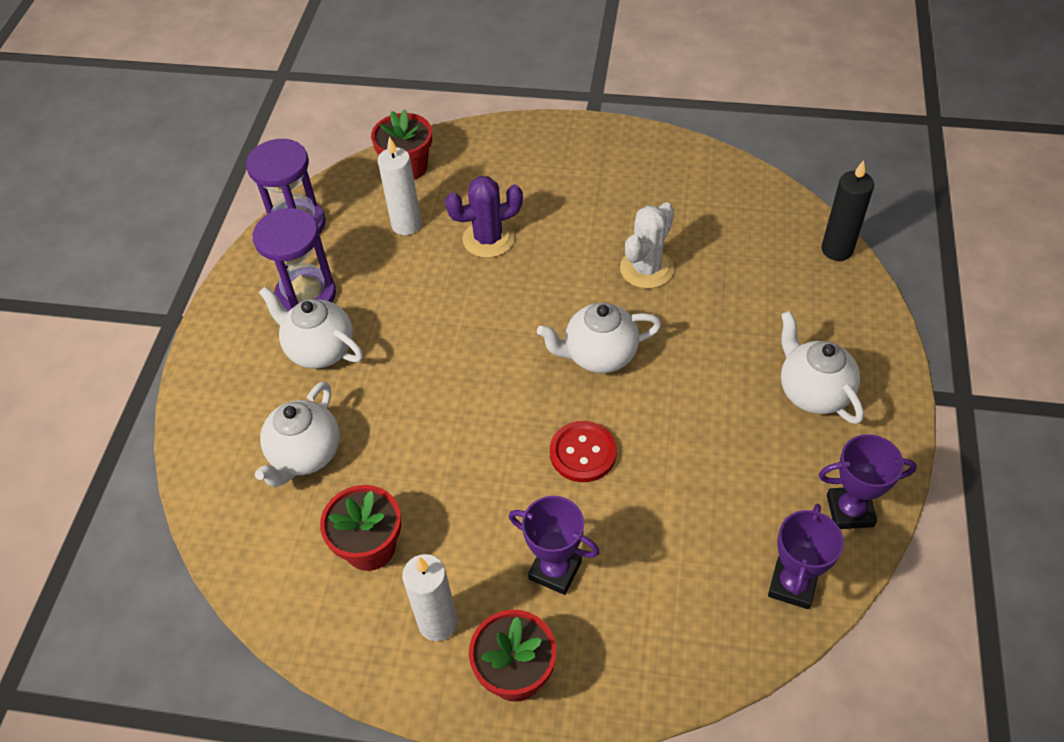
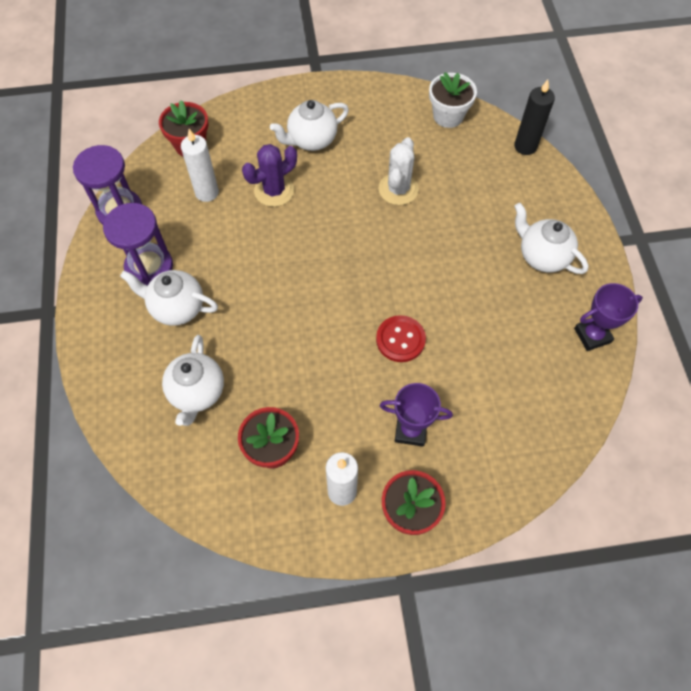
camera: 20 degrees left, 10 degrees up
(599, 355) = (387, 263): white teapot -> white teapot (311, 140)
(744, 193) = (448, 116): none -> white flower pot
(792, 585) = (572, 397): purple trophy -> none

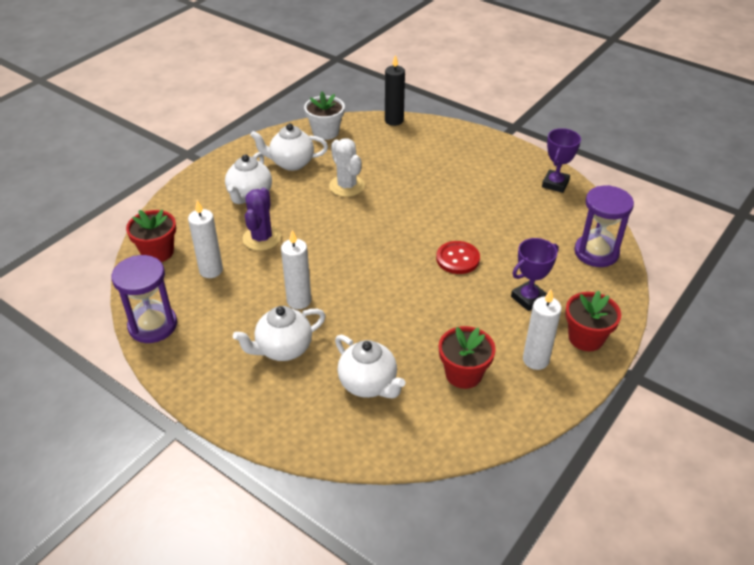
camera: 45 degrees left, 20 degrees down
(149, 267) = (226, 341): purple hourglass -> purple hourglass (596, 252)
(234, 274) = (299, 301): none -> white candle
(542, 256) = (478, 165): white teapot -> white teapot (291, 163)

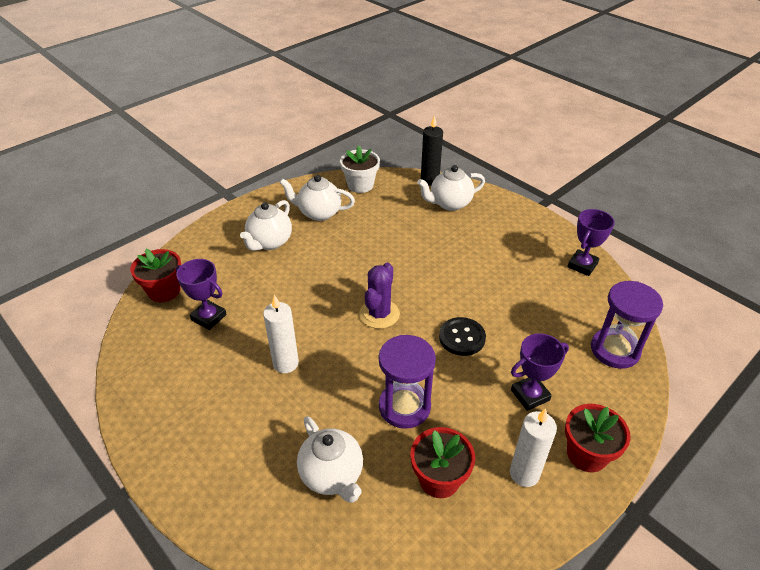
camera: 10 degrees right, 0 degrees up
(153, 325) = (133, 371): purple hourglass -> purple hourglass (404, 406)
(211, 270) = (209, 317): white candle -> purple trophy
(262, 238) = (268, 289): purple cactus -> purple cactus (379, 314)
(283, 349) = (254, 418): white teapot -> white teapot (449, 203)
(347, 186) = (366, 243): white cactus -> none
(457, 259) = (462, 337): red button -> black button

